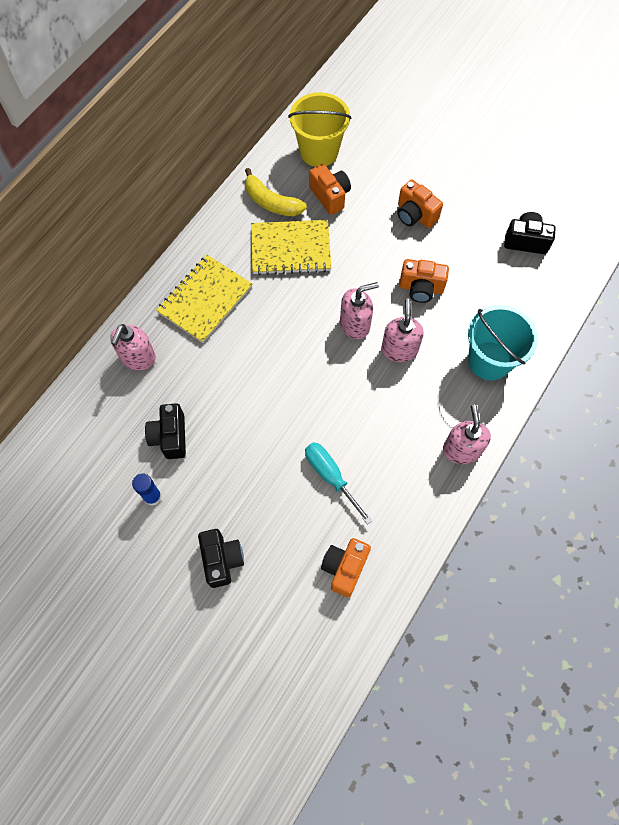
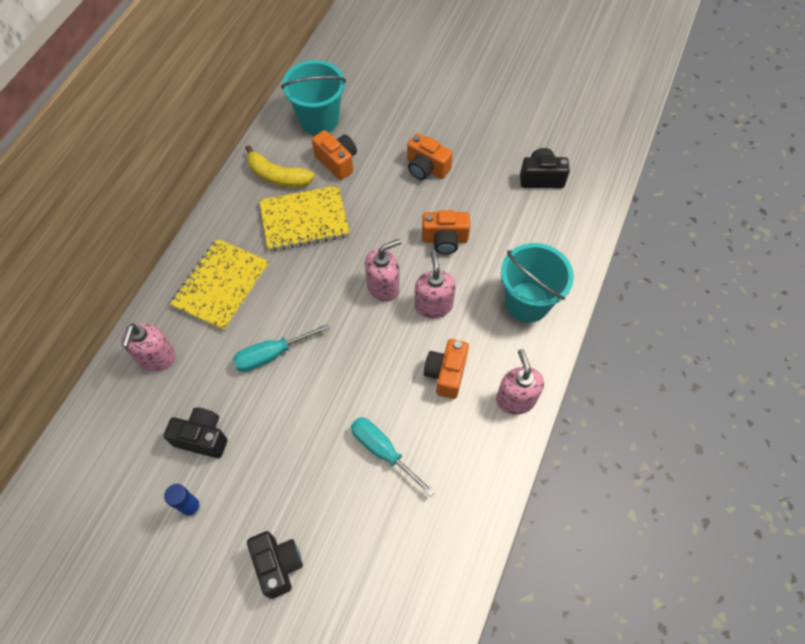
camera: 10 degrees left, 5 degrees down
(170, 437) = (202, 437): black camera -> black camera turned 120 degrees clockwise
(242, 372) = (271, 354): none -> turquoise screwdriver
(319, 151) = (319, 120): yellow bucket -> turquoise bucket
(344, 568) = (414, 549): orange camera -> orange camera (446, 374)

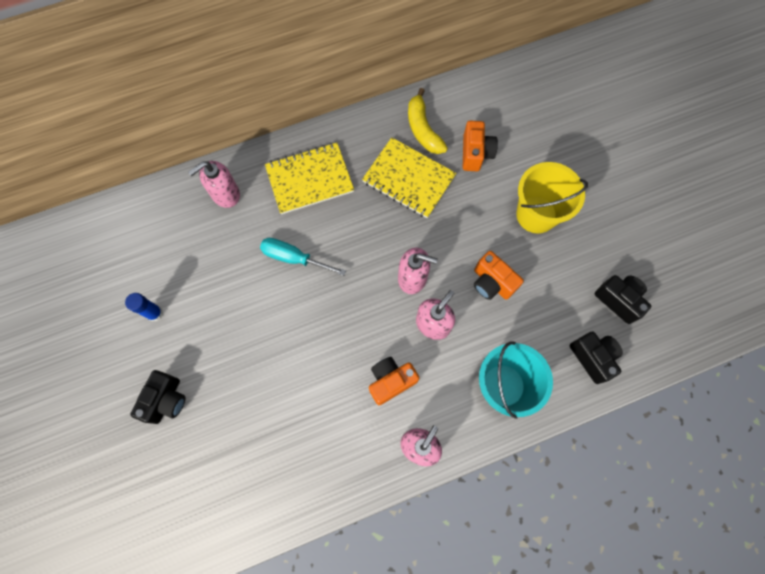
camera: 45 degrees right, 10 degrees up
(202, 437) = (202, 274): black camera -> black camera (592, 357)
(319, 120) = (495, 108): turquoise bucket -> none
(383, 451) = (297, 393): turquoise screwdriver -> none
(426, 168) = (536, 214): orange camera -> yellow bucket

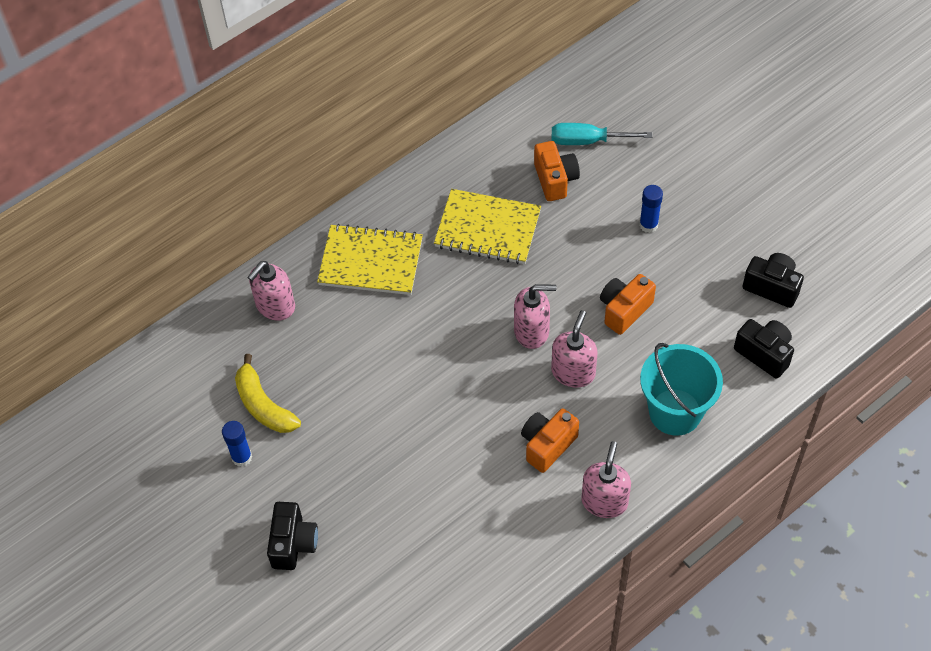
camera: 15 degrees left, 15 degrees down
(294, 258) = (385, 351): turquoise screwdriver -> turquoise screwdriver (588, 141)
(310, 179) = (371, 262): yellow notebook -> yellow notebook turned 45 degrees clockwise
(423, 129) = (484, 171): yellow banana -> yellow banana (263, 405)
(492, 282) = (624, 310): orange camera -> orange camera turned 105 degrees clockwise
(536, 214) = (648, 225): yellow bucket -> blue glue stick

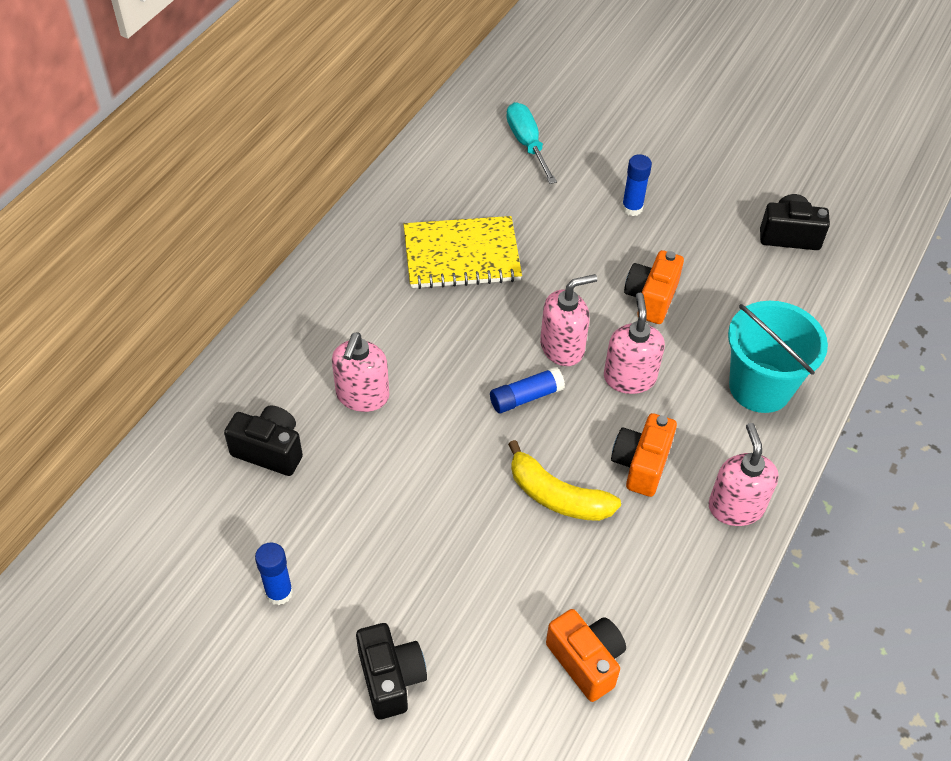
camera: 25 degrees left, 5 degrees down
(263, 405) = (281, 521): yellow banana -> yellow banana (557, 496)
(275, 306) = (248, 403): pink soap dispenser -> pink soap dispenser (362, 396)
(371, 262) = (343, 324): yellow notebook -> none
(484, 364) = (526, 397): none -> blue glue stick
(555, 180) = (511, 189): orange camera -> orange camera (586, 661)
(588, 141) = (527, 144): turquoise screwdriver -> turquoise screwdriver turned 90 degrees clockwise
(764, 354) = (818, 302): black camera -> black camera (270, 450)

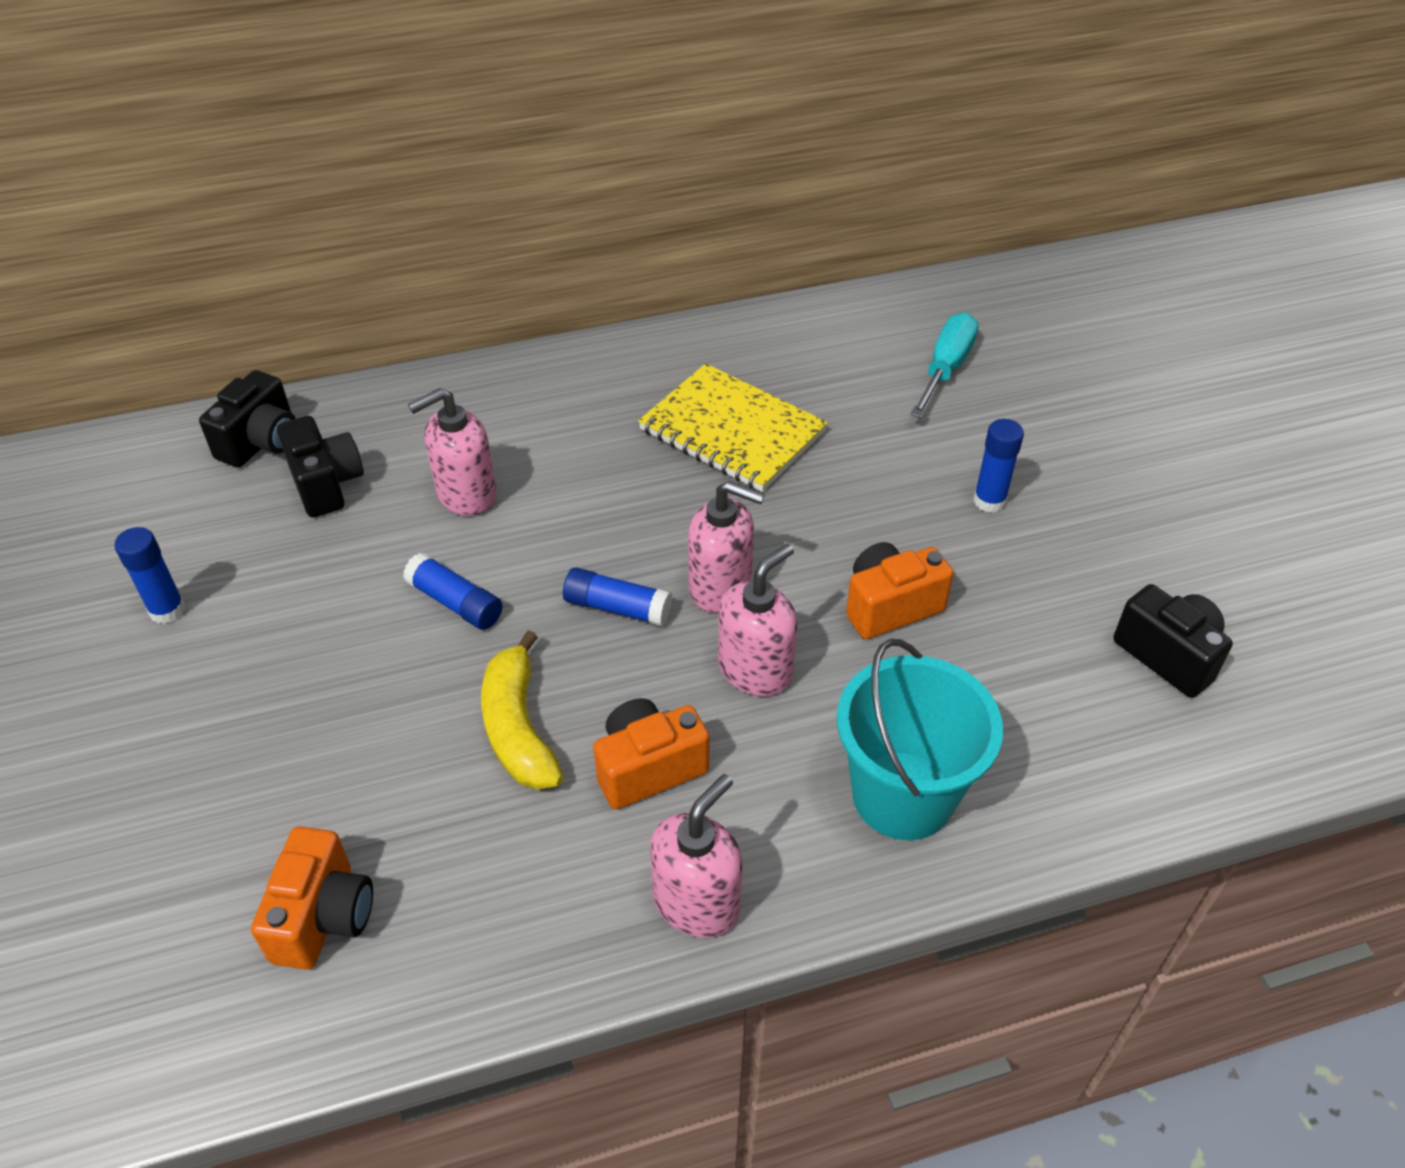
camera: 45 degrees right, 5 degrees down
(391, 678) = (143, 766): black camera -> black camera (261, 442)
(439, 459) = (455, 603): none -> blue glue stick

